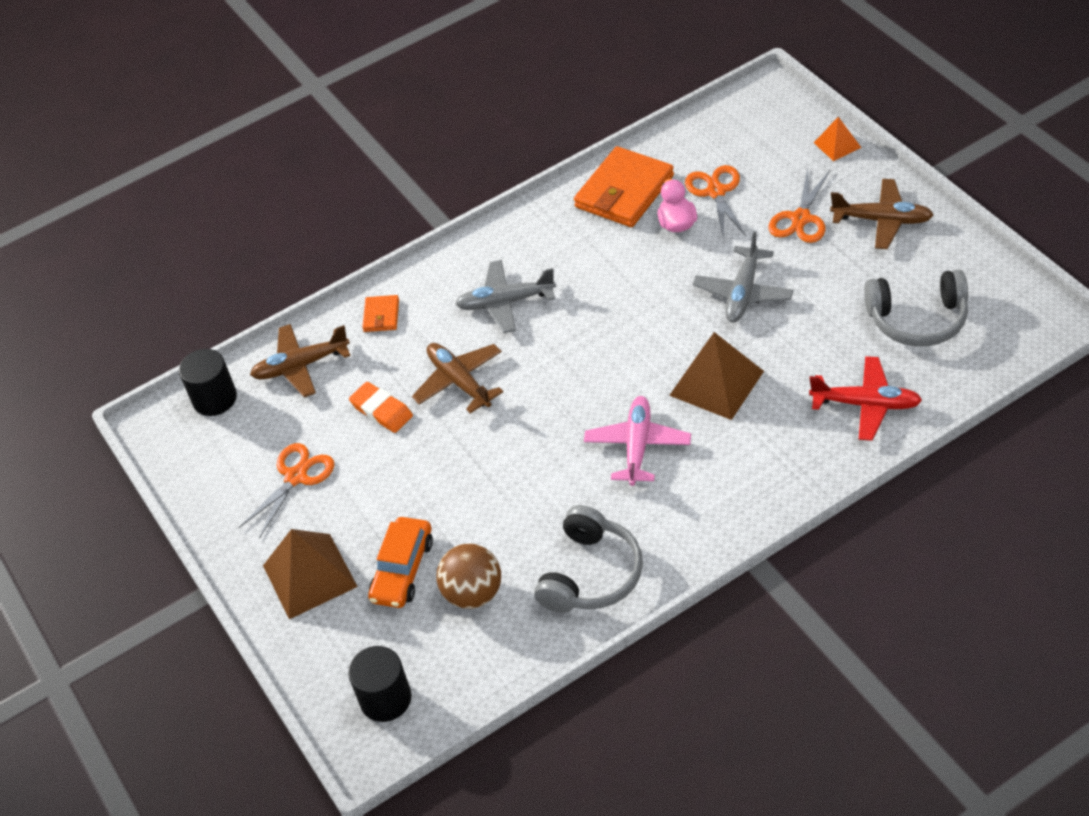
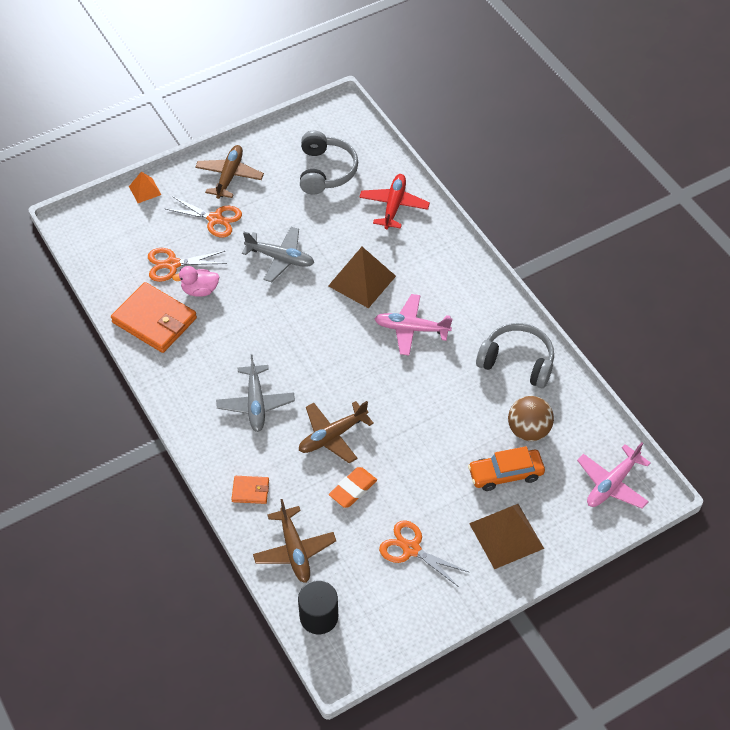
camera: 95 degrees left, 5 degrees up
(385, 699) = (612, 484): black cylinder -> pink plane
(402, 570) = (505, 474): orange car -> orange car turned 150 degrees clockwise

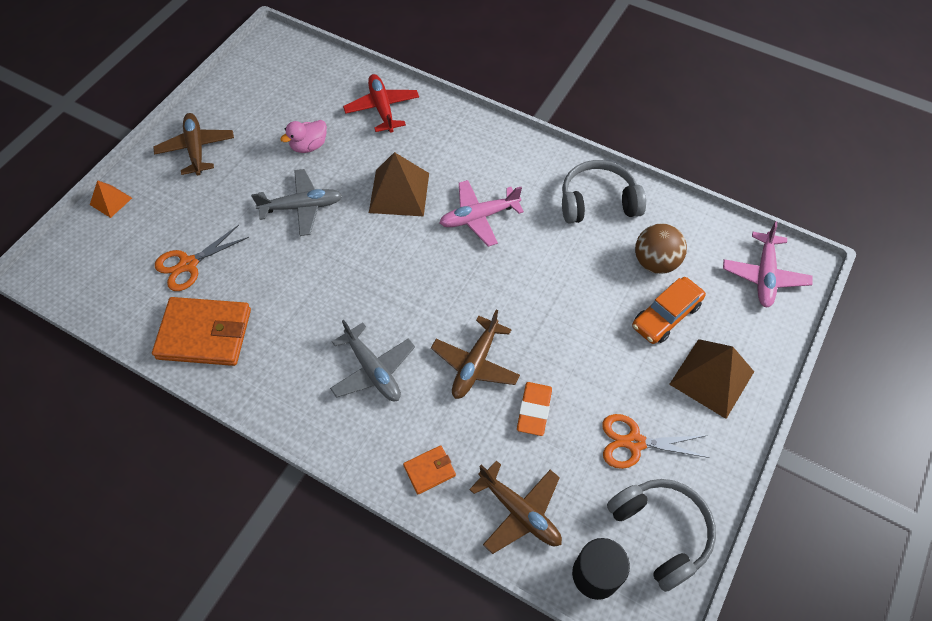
camera: 30 degrees left, 5 degrees up
(200, 290) = (236, 278): pink duck -> pink duck (309, 146)
(215, 219) = (207, 197): orange scissors -> none
(326, 171) = (294, 103): grey headphones -> grey headphones (661, 532)

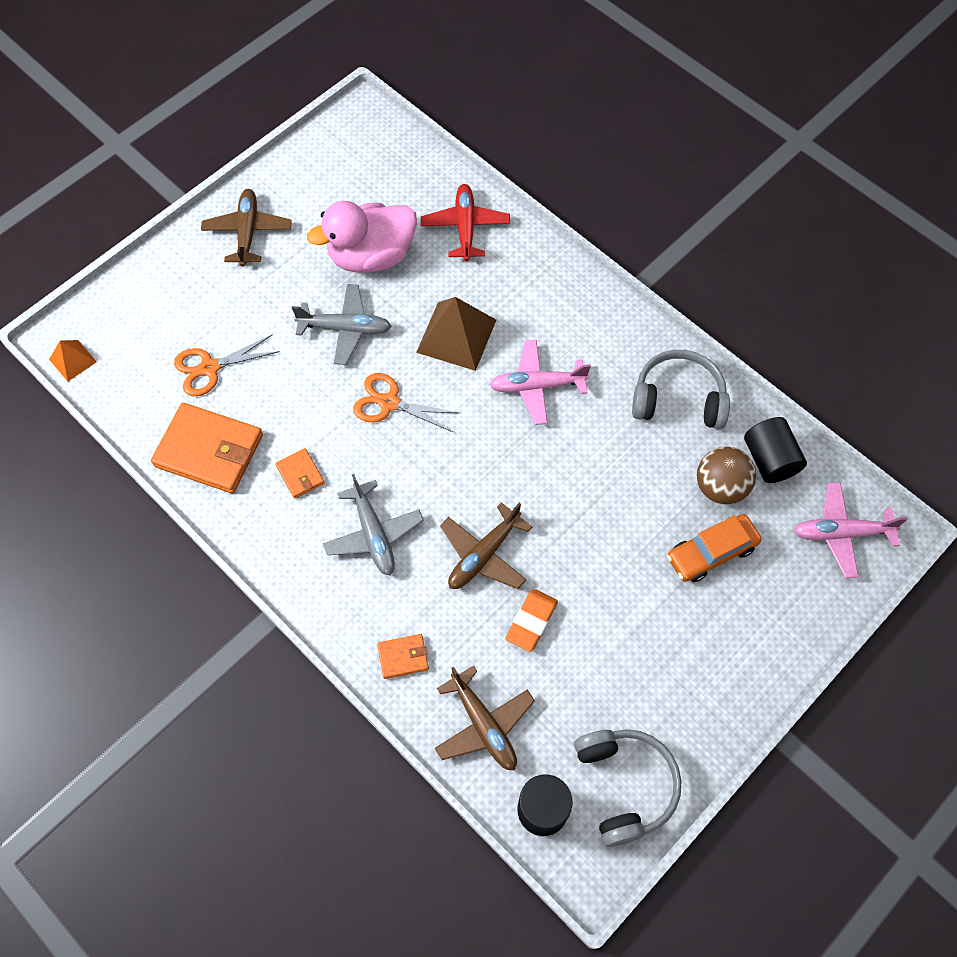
camera: 15 degrees right, 5 degrees up
(111, 201) = (144, 275): orange pyramid -> orange pyramid (72, 360)
(293, 335) = (300, 474): none -> orange wallet
(309, 146) = (371, 256): pink duck -> pink duck, size x1.94
(634, 442) = (628, 684): orange scissors -> orange scissors (389, 403)
(687, 232) = (769, 459): none -> black cylinder
(712, 377) = (738, 635): brown pyramid -> none
(764, 275) = (841, 533): pink plane -> pink plane turned 60 degrees clockwise

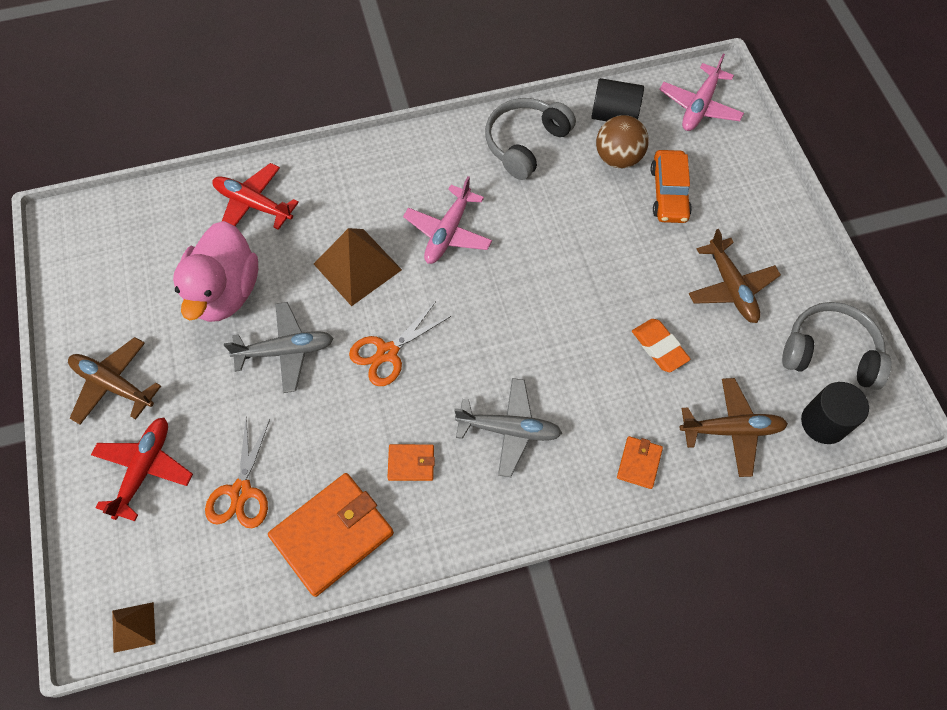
camera: 60 degrees left, 0 degrees up
(72, 360) = (133, 627): orange pyramid -> brown pyramid
(192, 294) = (144, 469): none -> red plane
(345, 329) = (285, 351): grey plane -> grey plane turned 45 degrees clockwise
(484, 555) = (579, 352): brown plane -> brown plane (731, 287)

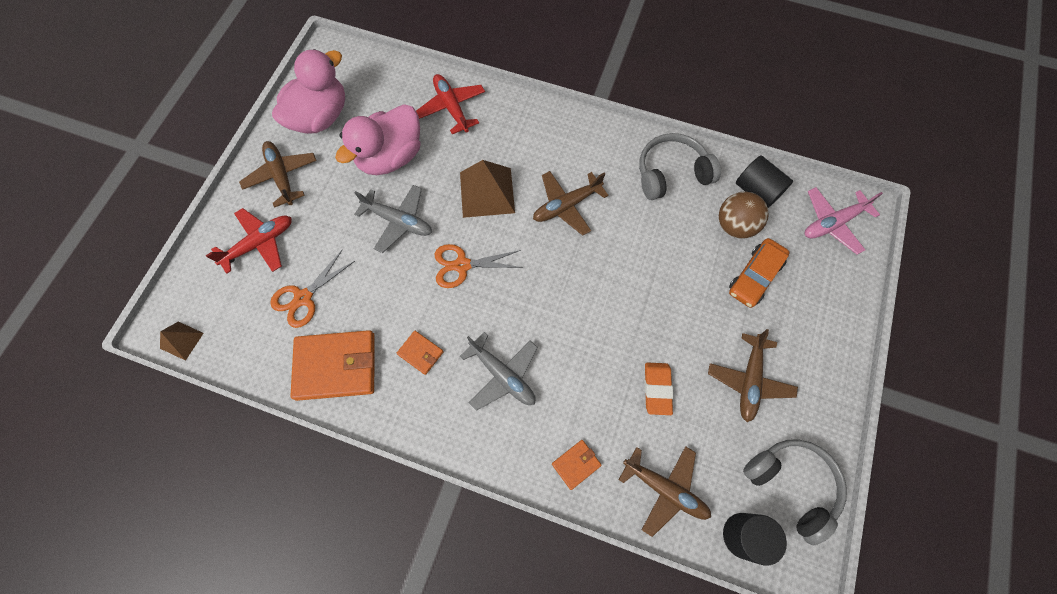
camera: 35 degrees right, 5 degrees up
(109, 297) = (320, 117): none -> pink duck
(448, 232) = (566, 206): pink plane -> brown plane

